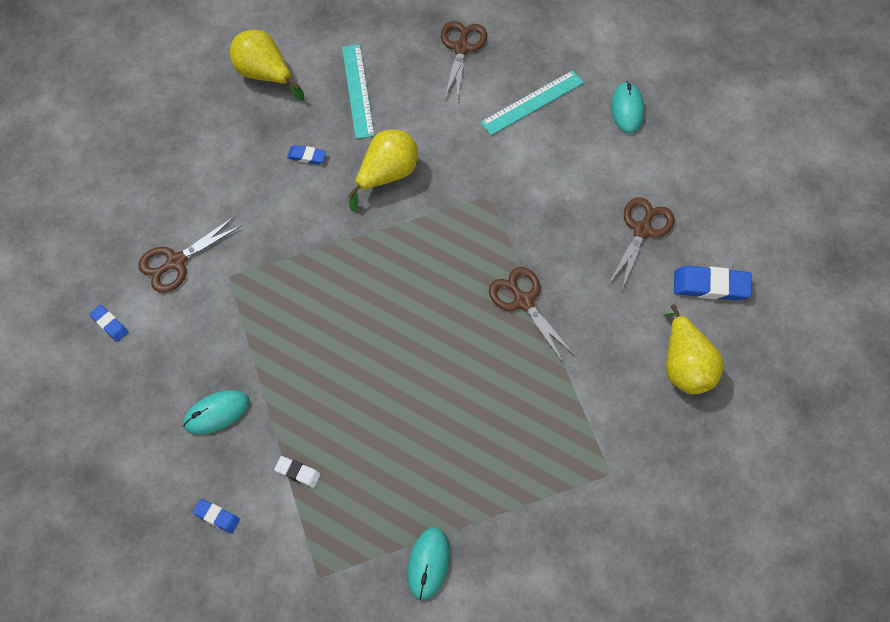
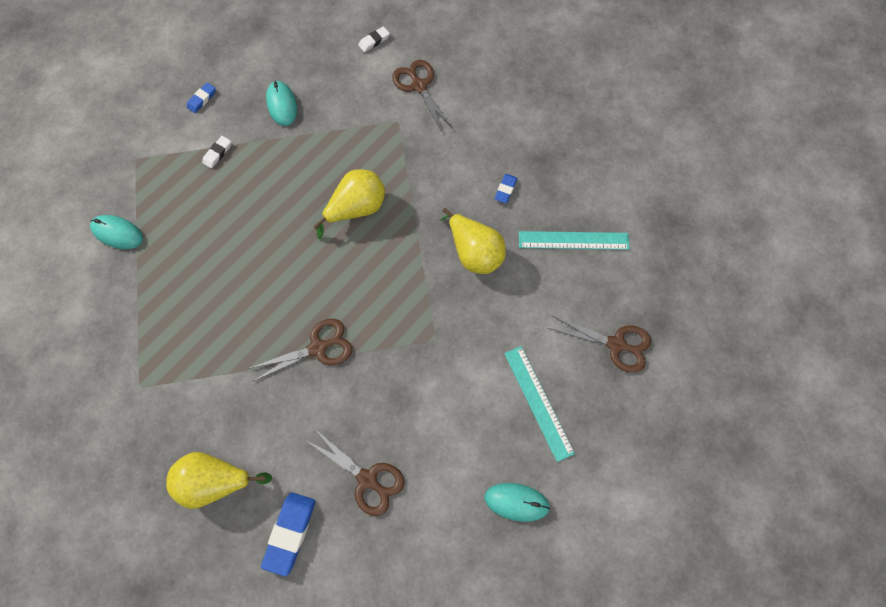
camera: 100 degrees right, 5 degrees up
(109, 324) = (374, 41): blue eraser -> white eraser
(265, 74) = (601, 165): yellow pear -> yellow pear (356, 209)

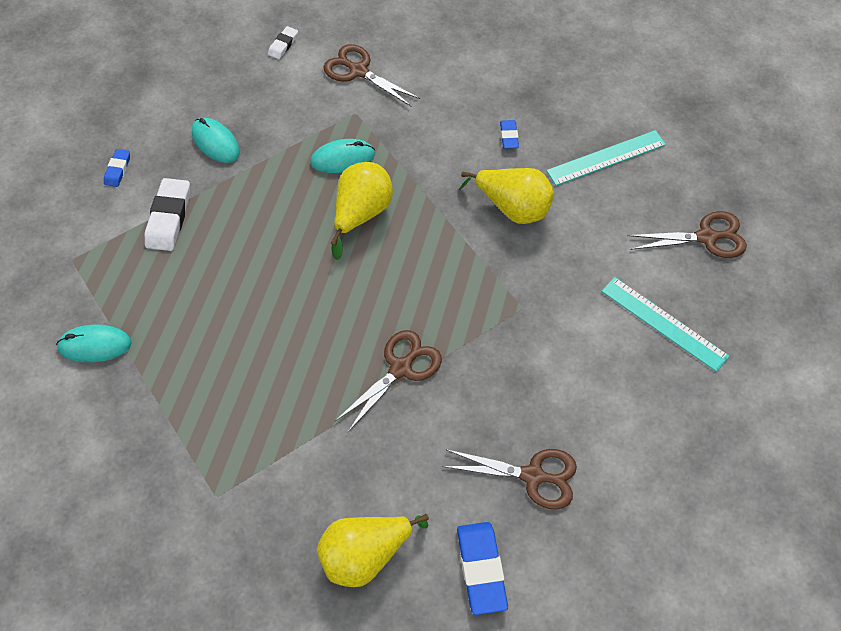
camera: 25 degrees left, 10 degrees down
(217, 153) = (169, 218): white eraser -> white eraser, size x1.83
(516, 502) = (699, 428): turquoise mouse -> turquoise mouse (342, 158)

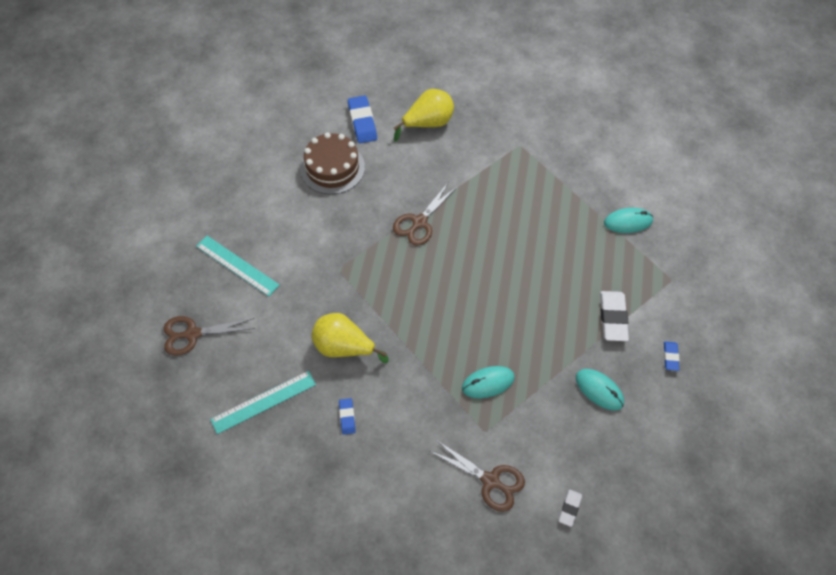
camera: 175 degrees right, 0 degrees up
(361, 214) = (464, 332): yellow pear -> none
(533, 476) = (332, 168): brown scissors -> brown cake

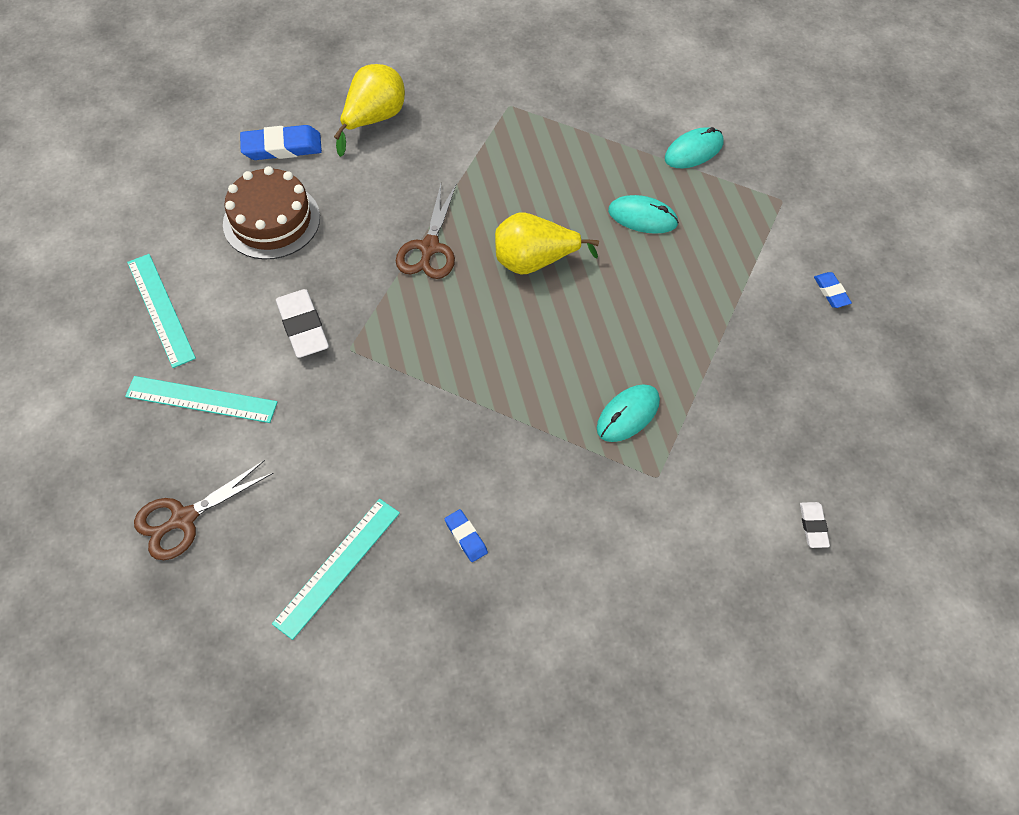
camera: 25 degrees left, 0 degrees up
(241, 200) = (160, 309): none -> turquoise ruler
(344, 347) = (413, 448): yellow pear -> yellow pear (535, 261)
(362, 122) = (282, 147): blue eraser -> blue eraser turned 60 degrees counterclockwise
(490, 481) = (697, 536): brown scissors -> none
(599, 390) = (769, 366): turquoise mouse -> turquoise mouse (642, 217)
(613, 318) = (738, 272): white eraser -> white eraser (303, 327)

